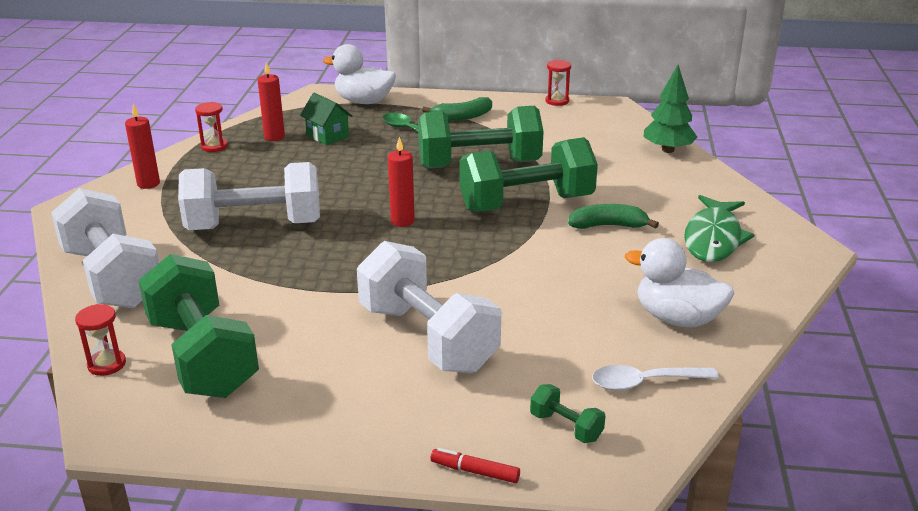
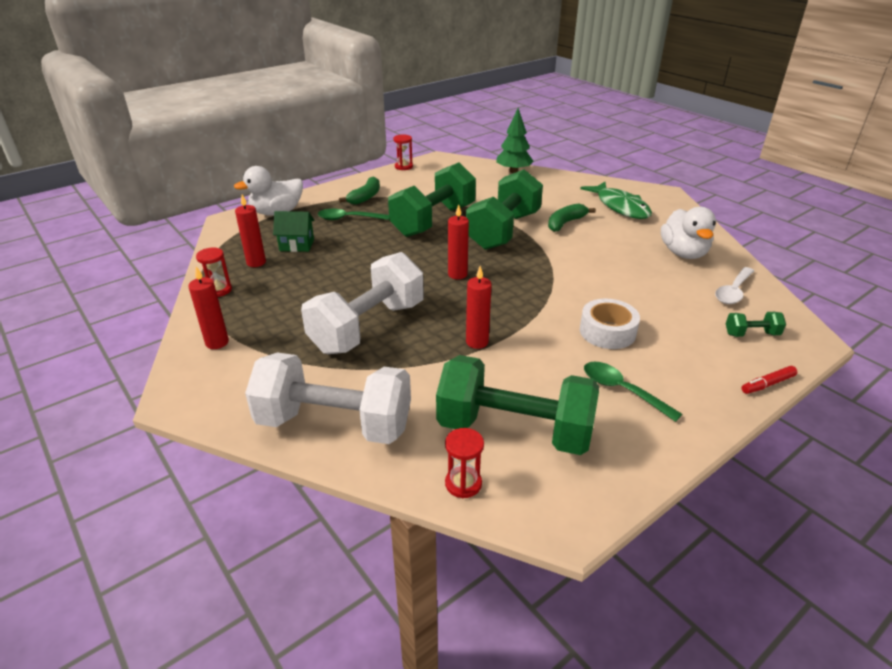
camera: 45 degrees left, 5 degrees up
(306, 281) = (477, 342): none -> red candle
(336, 386) = (622, 390): none -> green spoon
(427, 338) = (607, 332): white dumbbell -> white tape
(677, 318) = (683, 253): white duck -> white duck turned 75 degrees counterclockwise

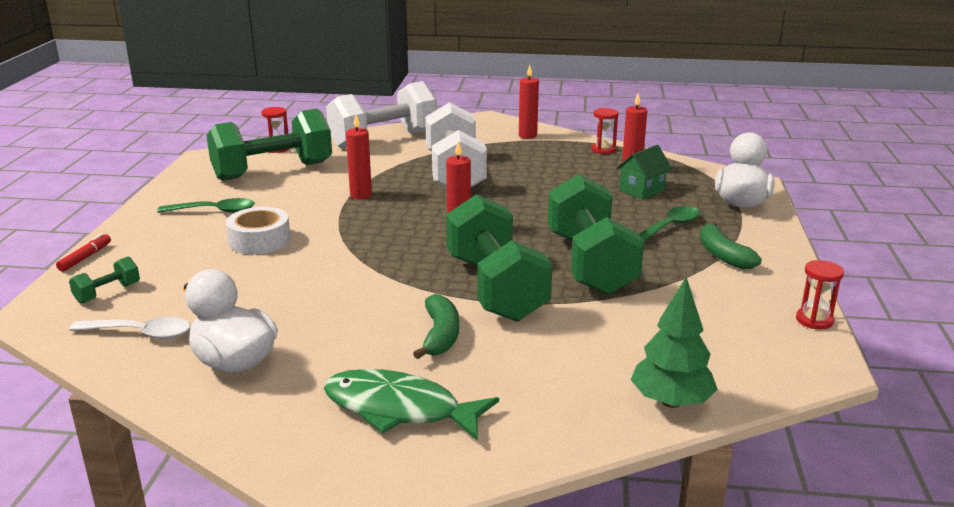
camera: 135 degrees right, 10 degrees down
(733, 291) = (140, 333): white spoon -> white spoon turned 105 degrees clockwise

